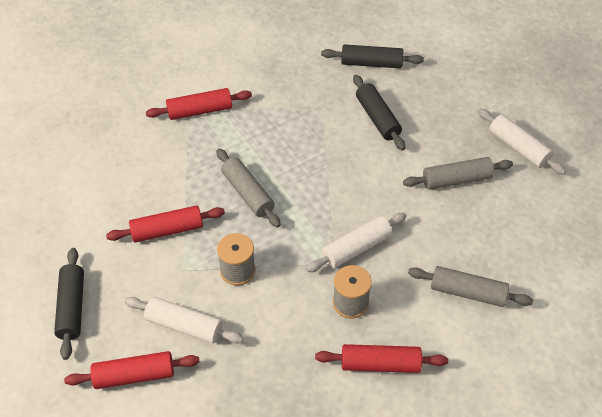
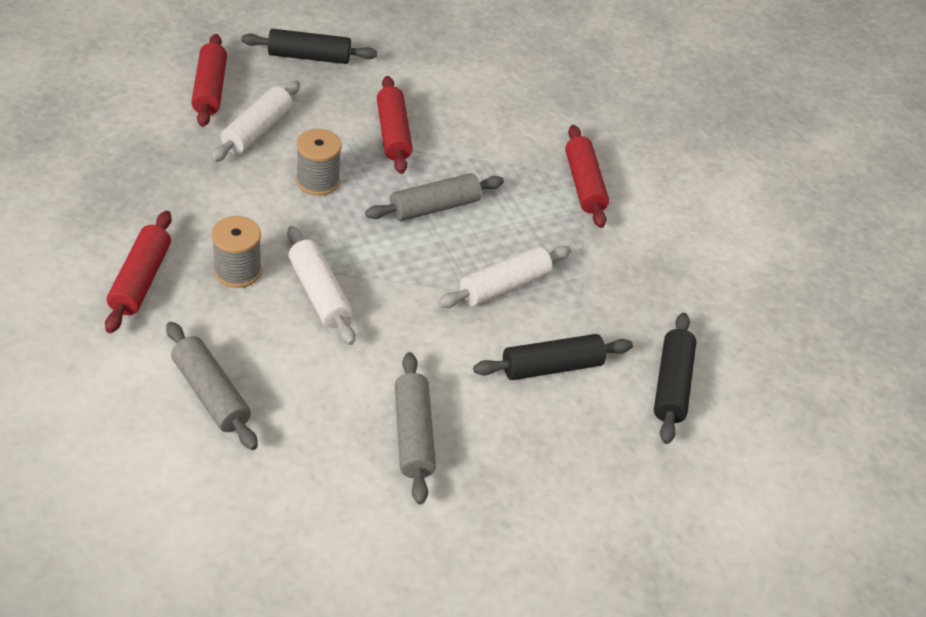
camera: 90 degrees right, 5 degrees down
(467, 292) = (210, 394): grey rolling pin -> grey rolling pin turned 60 degrees counterclockwise
(518, 148) = (464, 539): white rolling pin -> white rolling pin (504, 286)

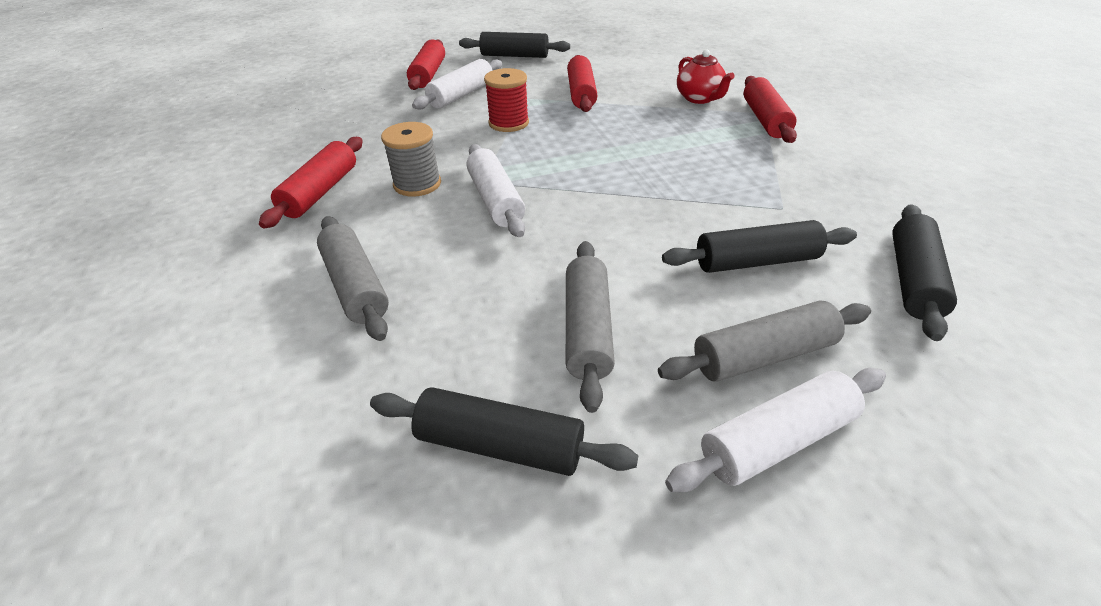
camera: 15 degrees right, 5 degrees down
(318, 181) = (508, 123): grey spool -> red spool
(356, 528) = (500, 444): none -> black rolling pin
(434, 207) = (617, 137): grey rolling pin -> grey rolling pin (762, 355)
(504, 286) = (692, 192): white rolling pin -> white rolling pin (776, 440)
(520, 147) = (699, 98): none -> red teapot

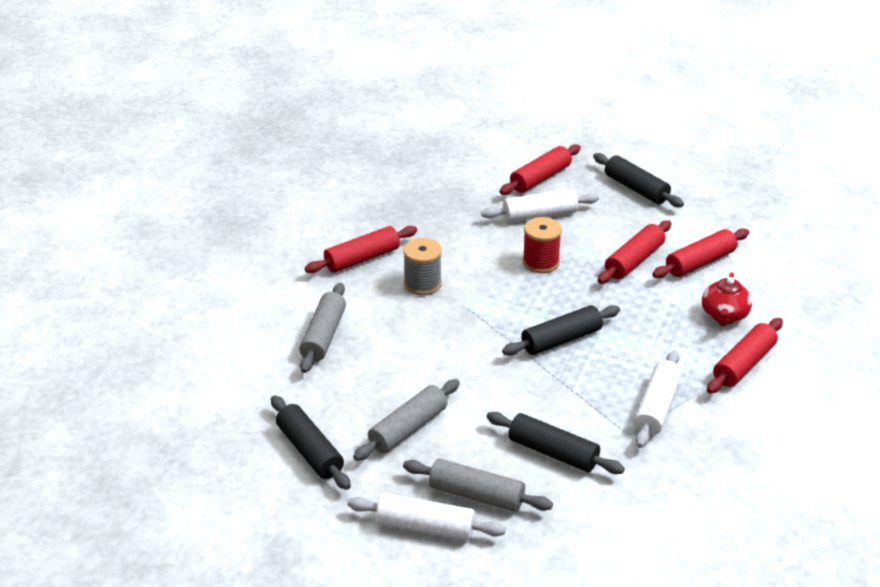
camera: 40 degrees right, 5 degrees down
(495, 200) = (455, 323): white rolling pin -> white rolling pin (656, 407)
(628, 77) = (700, 262): none -> red rolling pin
(912, 279) = (628, 519): black rolling pin -> black rolling pin (561, 340)

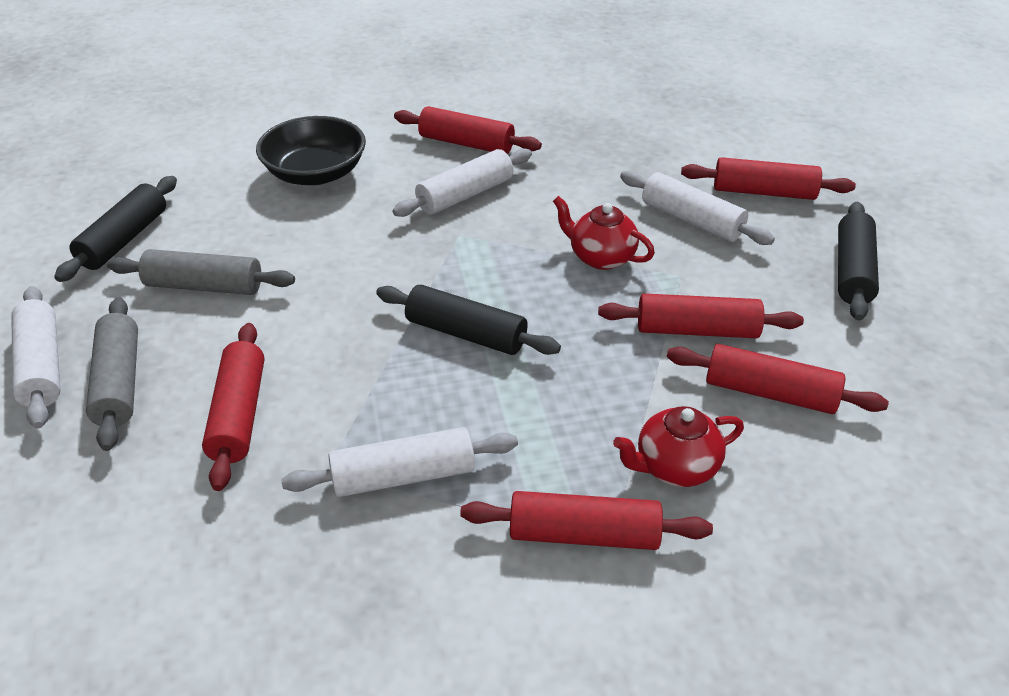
camera: 55 degrees right, 5 degrees up
(323, 336) = (315, 173): grey rolling pin -> black bowl
(422, 284) = (465, 195): grey spool -> white rolling pin
(541, 262) = (600, 257): red spool -> red teapot
(553, 452) = (238, 414): black rolling pin -> red rolling pin

